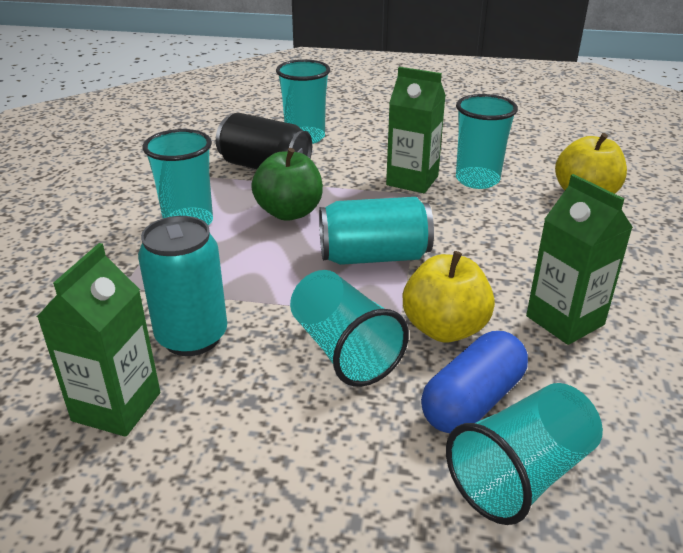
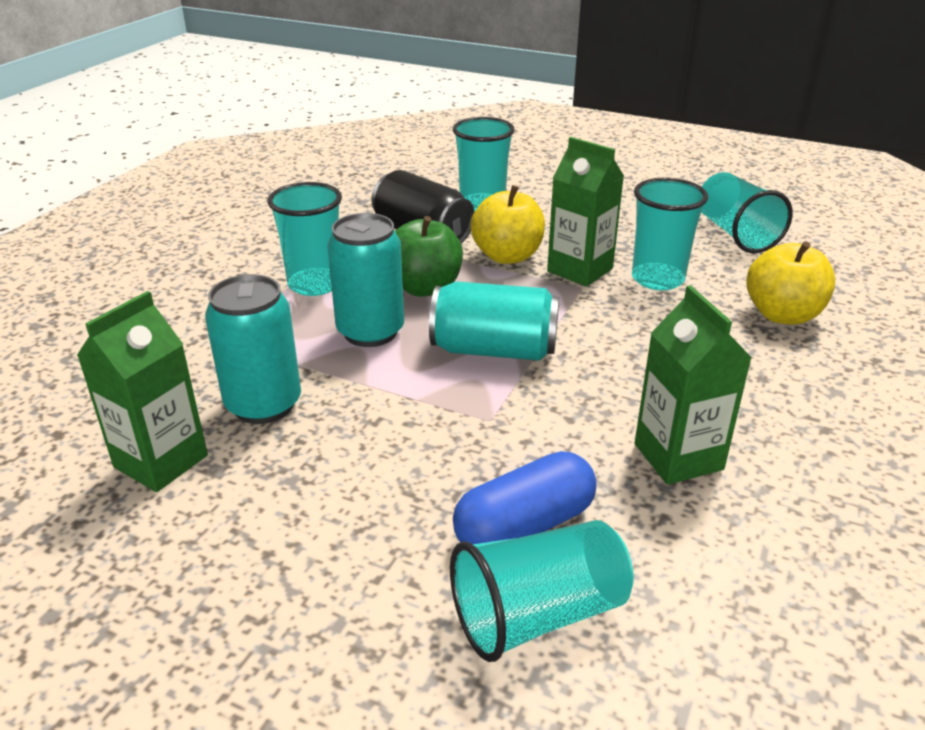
camera: 15 degrees right, 0 degrees up
(259, 257) = (370, 332): none -> turquoise can
(343, 350) = (411, 445): turquoise cup -> turquoise cup (735, 234)
(444, 328) = (533, 442): yellow apple -> yellow apple (507, 256)

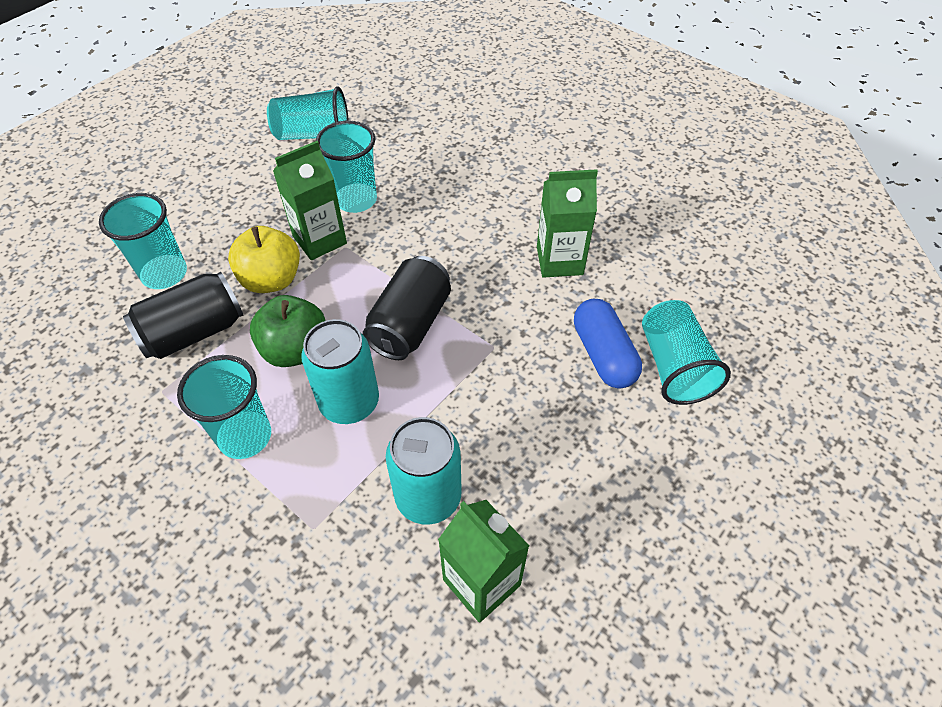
camera: 75 degrees left, 20 degrees up
(494, 350) = (410, 323): turquoise can -> black can
(782, 315) = (431, 156): yellow apple -> none

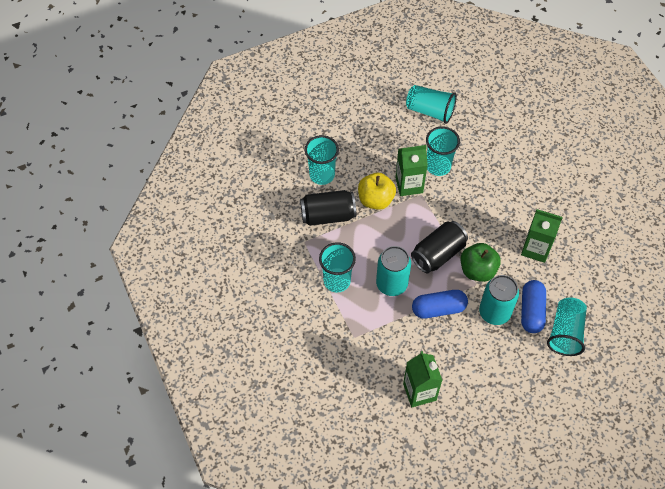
camera: 25 degrees right, 5 degrees up
(295, 350) = (375, 245): green apple -> green apple (477, 270)
(428, 497) = (411, 345): turquoise can -> turquoise can (494, 312)
(449, 412) = (438, 309): none -> blue capsule

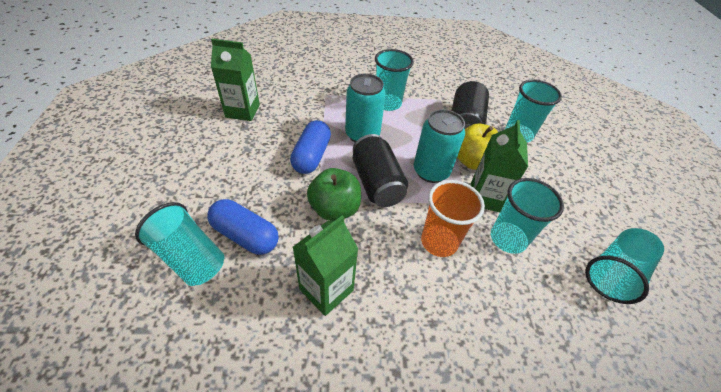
camera: 110 degrees right, 10 degrees down
(465, 202) = (439, 242): none -> orange cup
(494, 312) = (272, 199): turquoise can -> turquoise can (431, 171)

